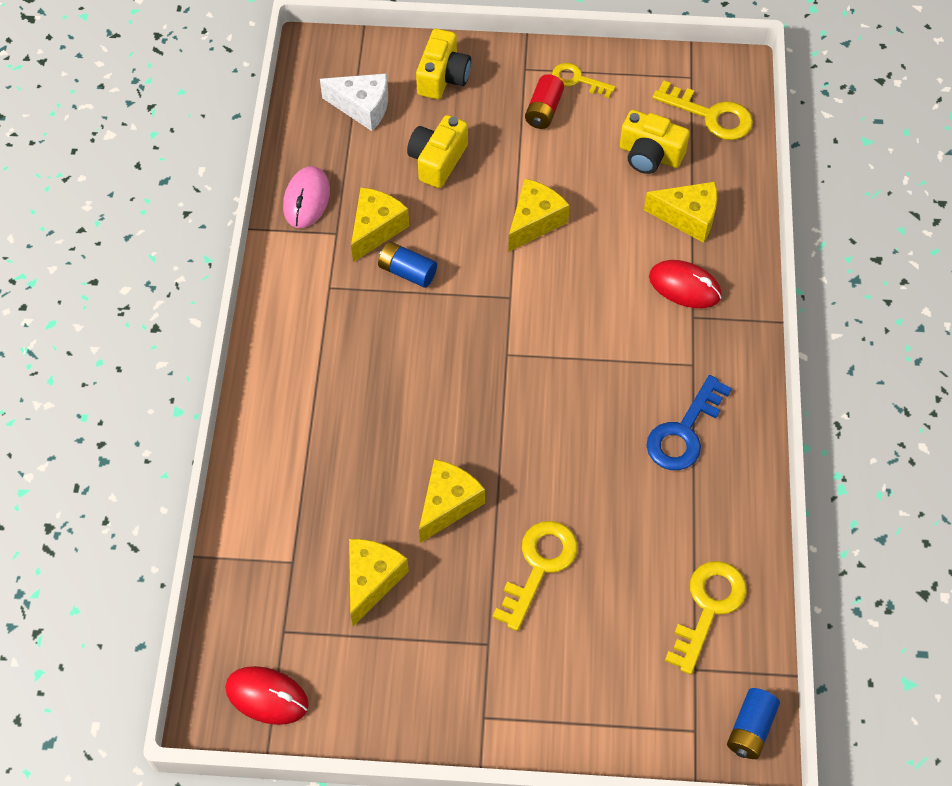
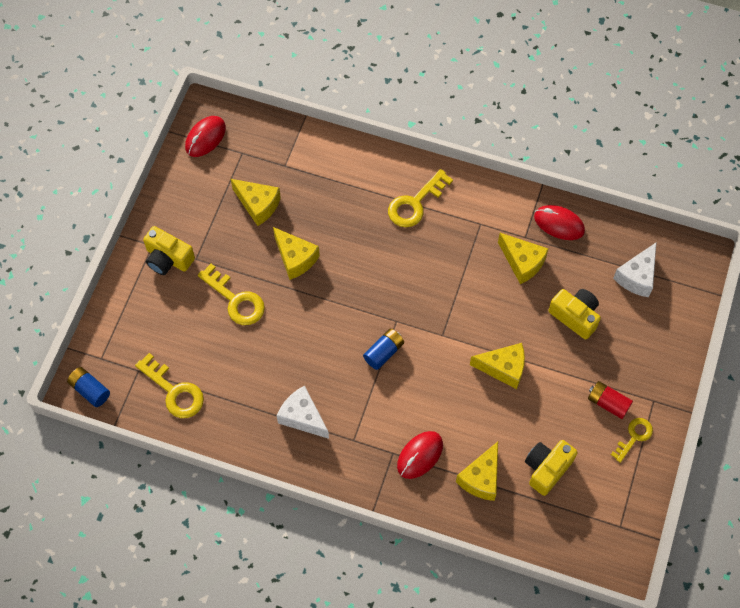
camera: 105 degrees right, 5 degrees up
(306, 199) = (559, 224): pink mouse -> red mouse
(407, 272) = (480, 274): blue battery -> blue battery (383, 352)
(443, 77) = (656, 339): yellow camera -> yellow camera (168, 258)
(534, 222) = (503, 368): yellow cheese -> yellow cheese turned 45 degrees counterclockwise
(684, 432) = (302, 417): blue key -> white cheese
(710, 115) = (577, 528): yellow key -> yellow key (415, 203)

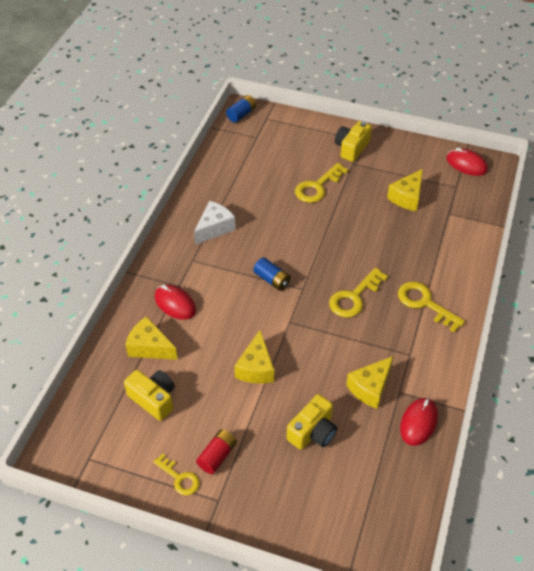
camera: 90 degrees right, 15 degrees down
(174, 391) = (239, 156): yellow key -> yellow key (354, 297)
(295, 258) = (358, 221): yellow cheese -> none
(637, 277) = (362, 495): white cheese -> none

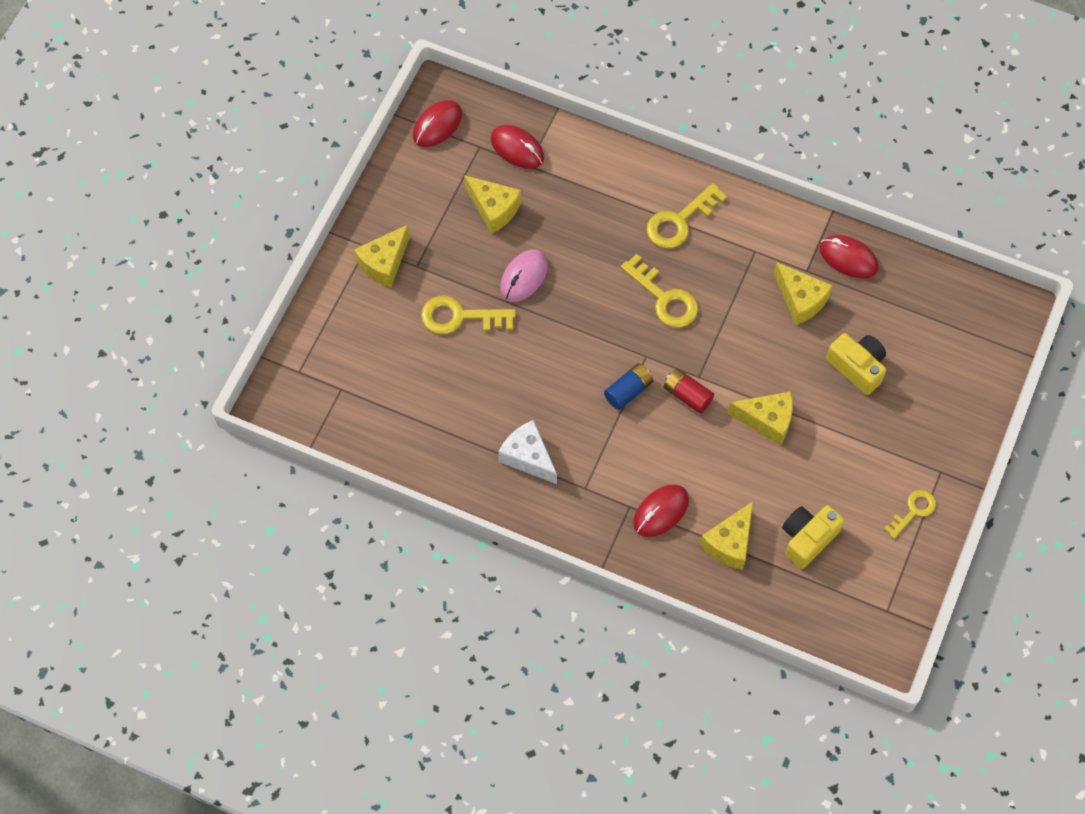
camera: 85 degrees left, 15 degrees up
(217, 456) = (886, 470): red battery -> red battery (687, 395)
(241, 114) = (284, 407): blue battery -> none
(318, 187) = (460, 317): yellow key -> yellow key turned 135 degrees clockwise
(351, 148) = (384, 263): yellow camera -> yellow cheese
(355, 217) = (524, 277): none -> pink mouse
(461, 206) = (517, 148): none -> red mouse

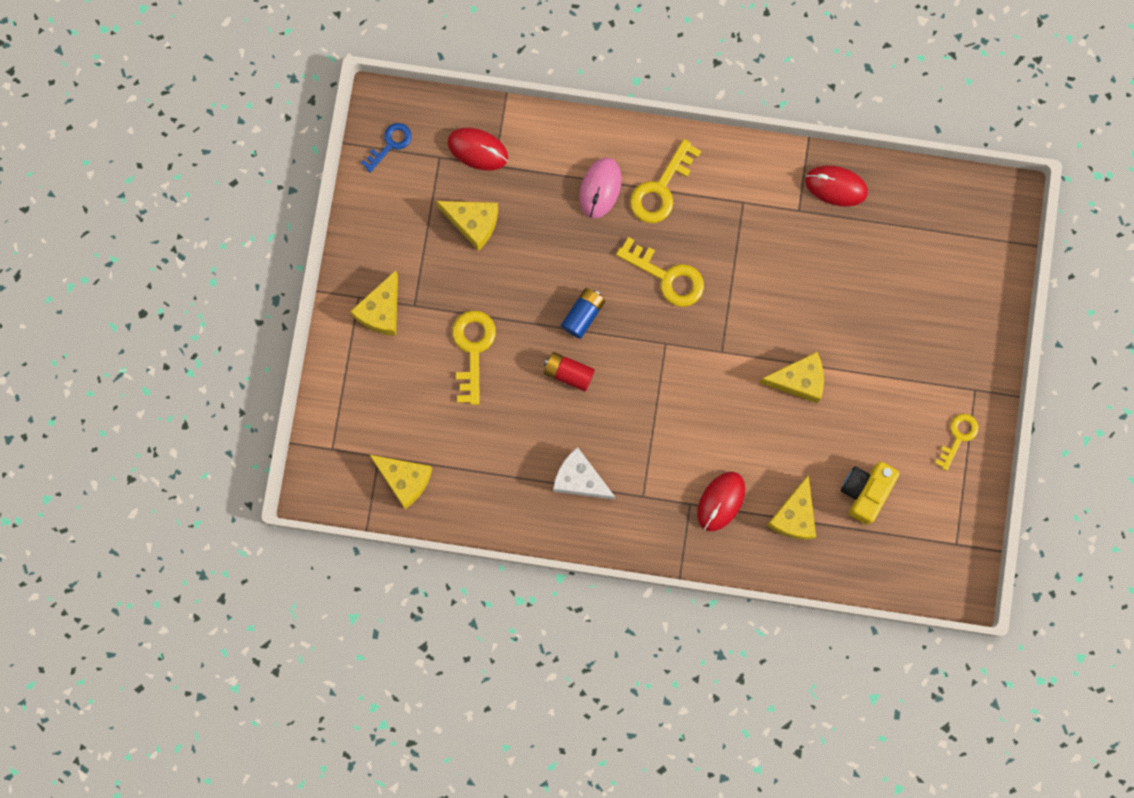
camera: 15 degrees left, 15 degrees up
(437, 125) = (390, 144): red mouse -> blue key
(460, 317) = (472, 349): yellow key -> yellow key turned 105 degrees clockwise
(524, 277) = (523, 290): pink mouse -> pink mouse (600, 188)
(628, 391) = (657, 385): blue battery -> blue battery (583, 315)
(687, 395) = (715, 374): red battery -> red battery (568, 373)
(800, 300) = (800, 244): yellow cheese -> yellow cheese (404, 479)
(857, 367) = (871, 301): yellow camera -> none

